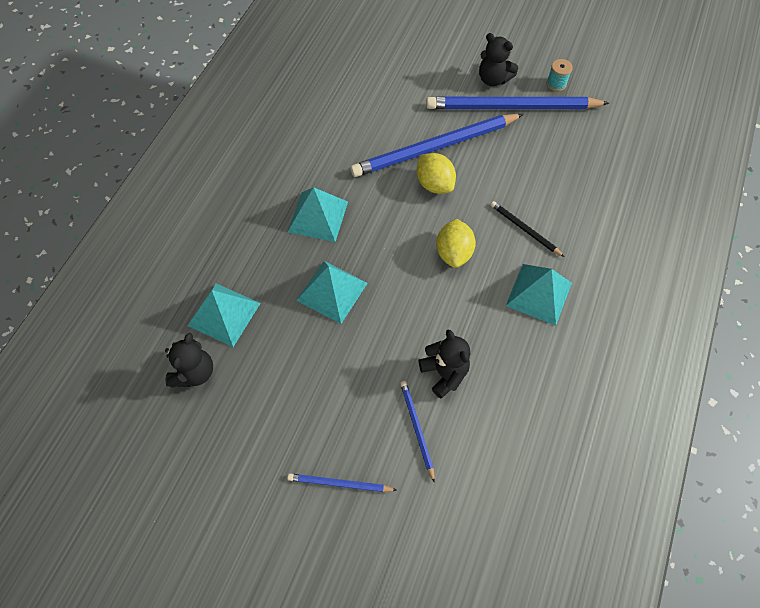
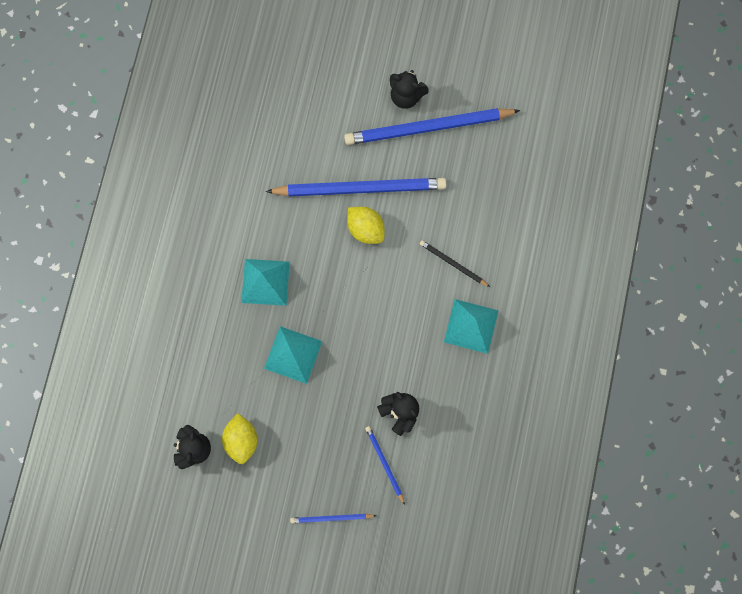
camera: 10 degrees left, 15 degrees up
(224, 314) = (205, 392): turquoise pyramid -> none
(435, 148) = (360, 188): blue pencil -> blue pencil turned 150 degrees counterclockwise
(453, 253) = (393, 298): yellow lemon -> yellow lemon (241, 440)
(556, 84) = (468, 92): turquoise spool -> none

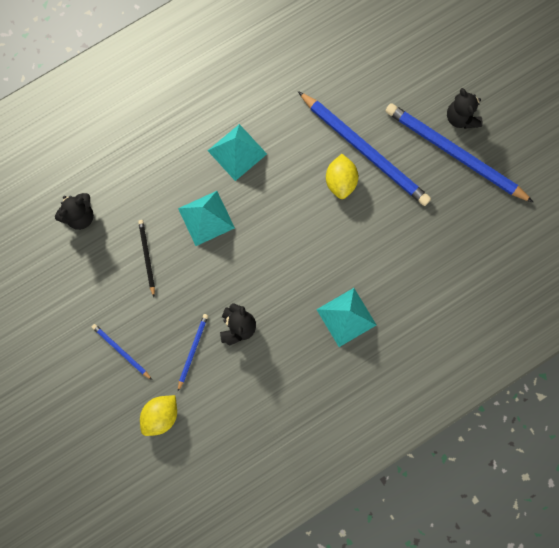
camera: 45 degrees right, 0 degrees up
(241, 440) = (115, 241): yellow lemon -> yellow lemon (161, 416)
(453, 263) = (377, 262): black pencil -> black pencil (147, 257)

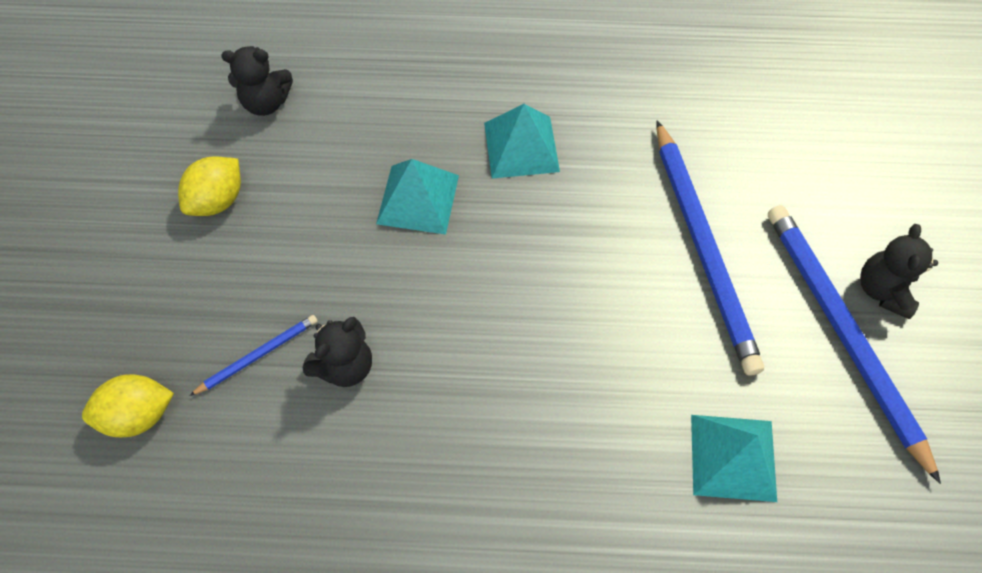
camera: 35 degrees right, 15 degrees down
(121, 351) = (168, 291): blue pencil -> none
(147, 257) = (303, 198): black pencil -> none
(340, 181) = (639, 266): yellow lemon -> yellow lemon (218, 200)
(346, 317) = (512, 460): turquoise pyramid -> turquoise pyramid (733, 457)

